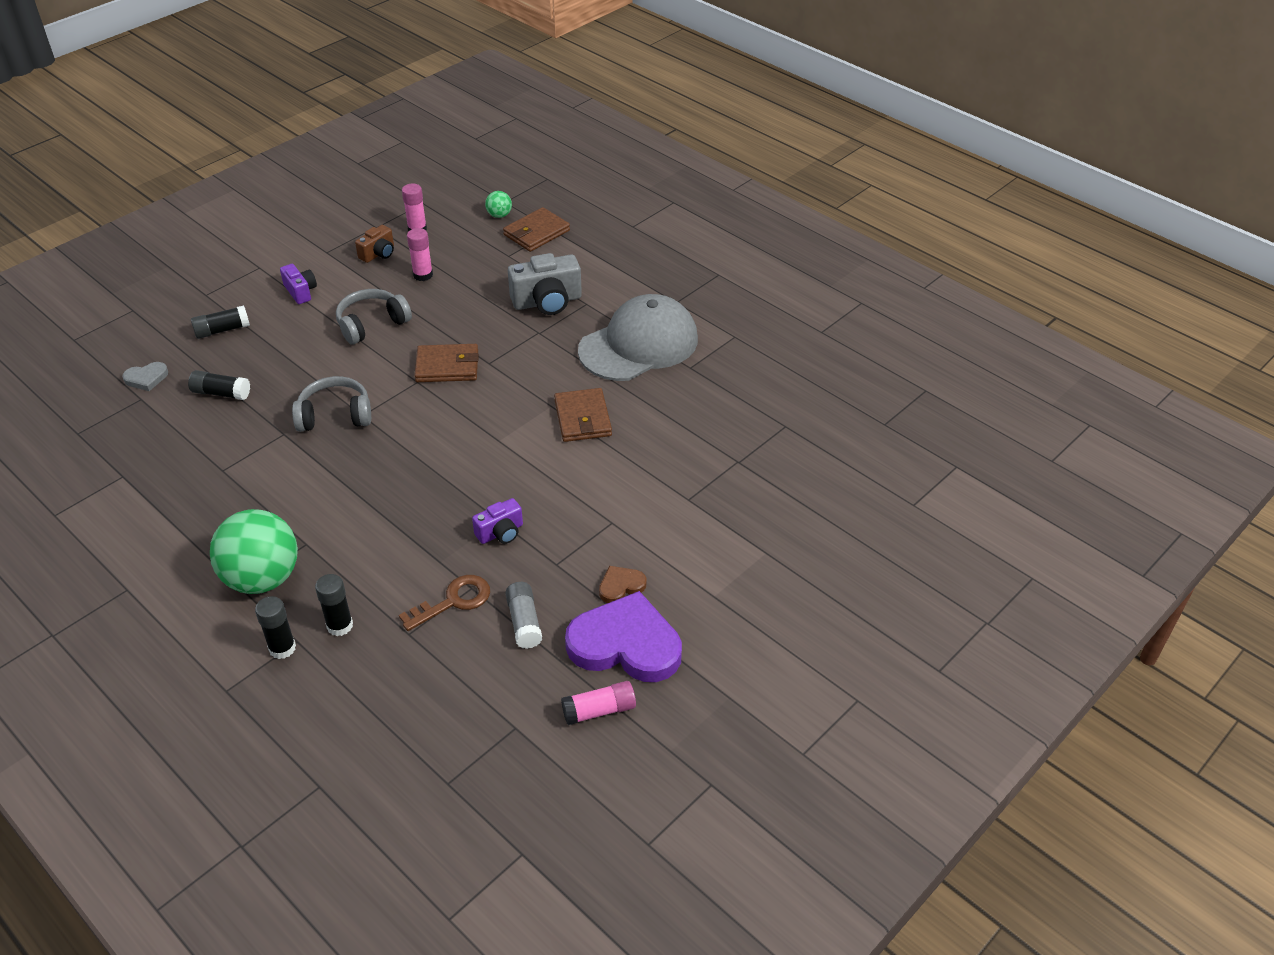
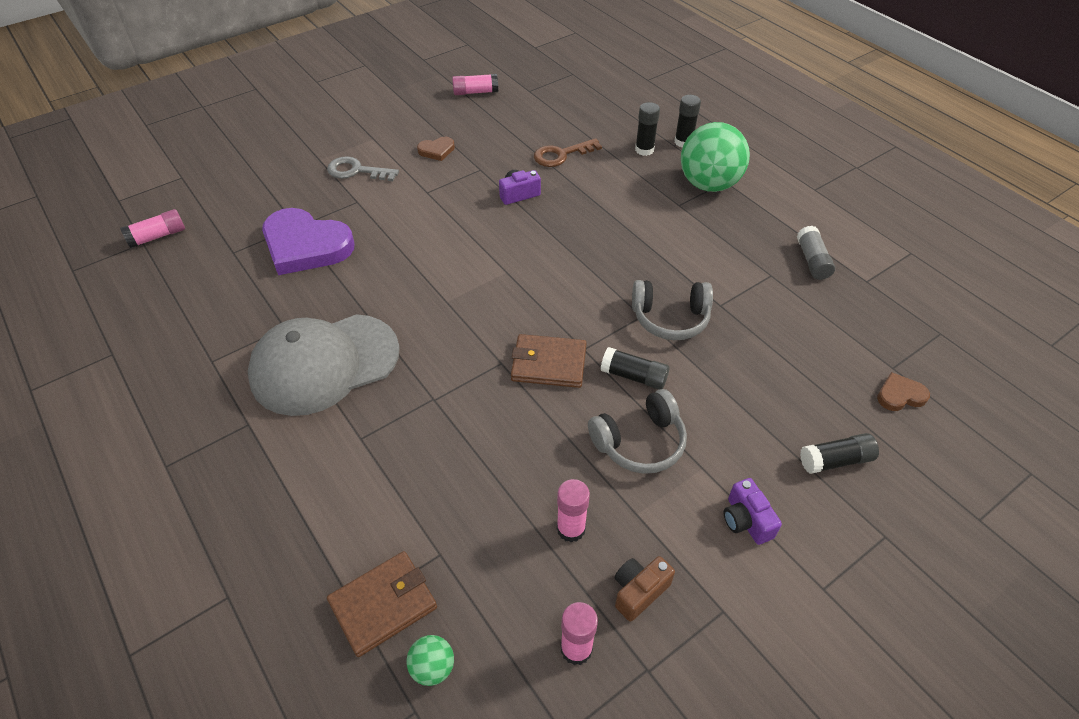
camera: 170 degrees left, 5 degrees up
(146, 378) = (900, 395): grey heart -> brown heart
(221, 393) = (802, 362): black glue stick -> black glue stick (633, 376)
(524, 622) = (512, 138): grey glue stick -> grey glue stick (812, 261)
(547, 302) = (409, 448): grey camera -> none
(583, 418) = (419, 283): brown wallet -> none
(625, 644) = (446, 120): purple heart -> purple heart (306, 246)
(709, 540) = (357, 171): none -> grey key
(875, 432) = (157, 236): none -> pink glue stick

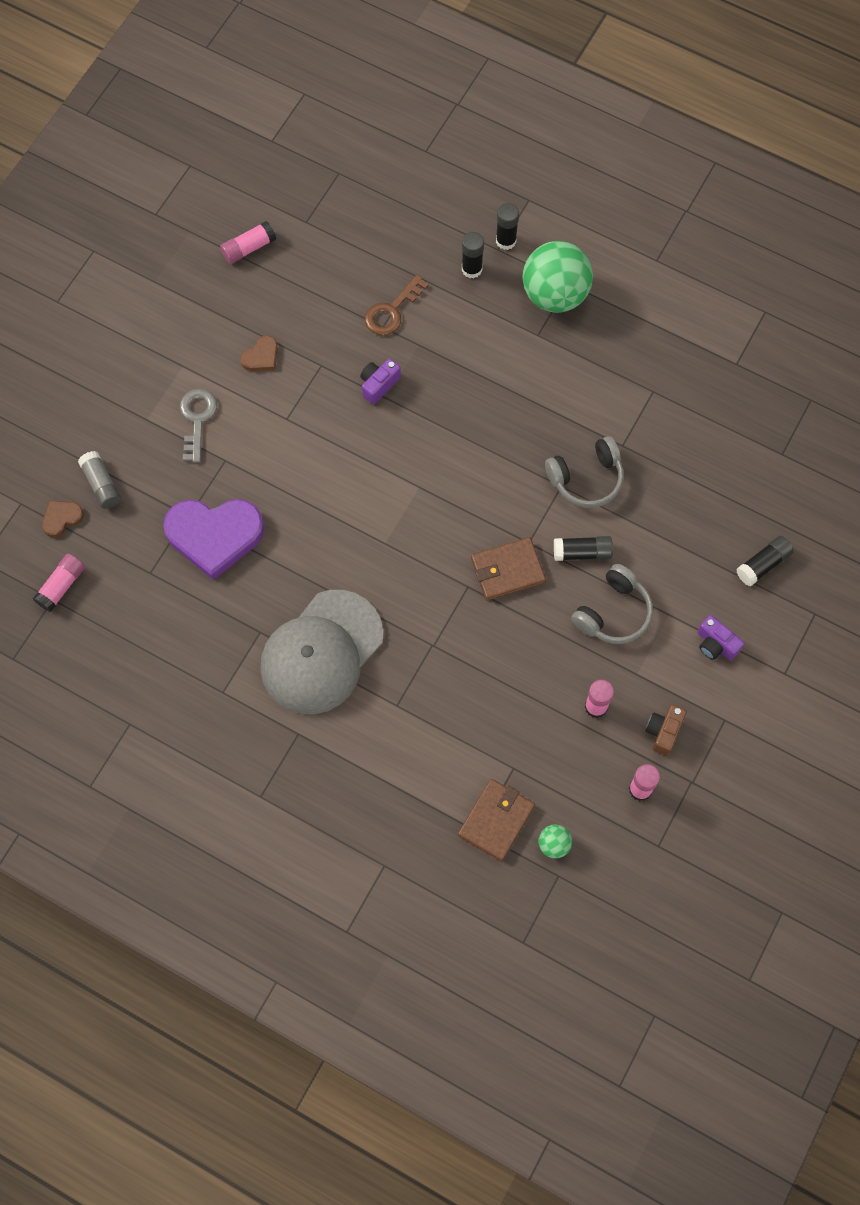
camera: 25 degrees left, 20 degrees up
(357, 171) = (197, 419): grey key -> grey key turned 105 degrees clockwise
(812, 261) = (683, 358): grey glue stick -> grey glue stick (101, 484)
(900, 395) = (794, 480): brown heart -> brown heart (61, 518)

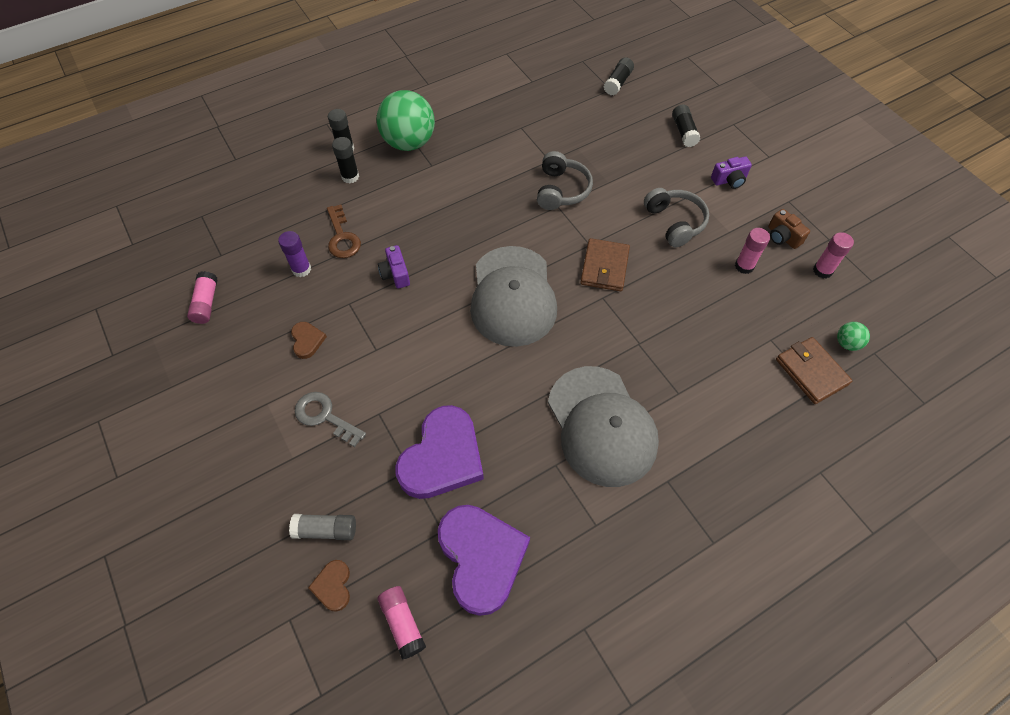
camera: 60 degrees left, 10 degrees down
(144, 615) = (481, 558): none -> purple heart
(333, 300) = (301, 269): none -> purple glue stick
(418, 503) = (513, 296): none -> grey cap
(582, 552) = (617, 218): black glue stick -> black glue stick (617, 83)

